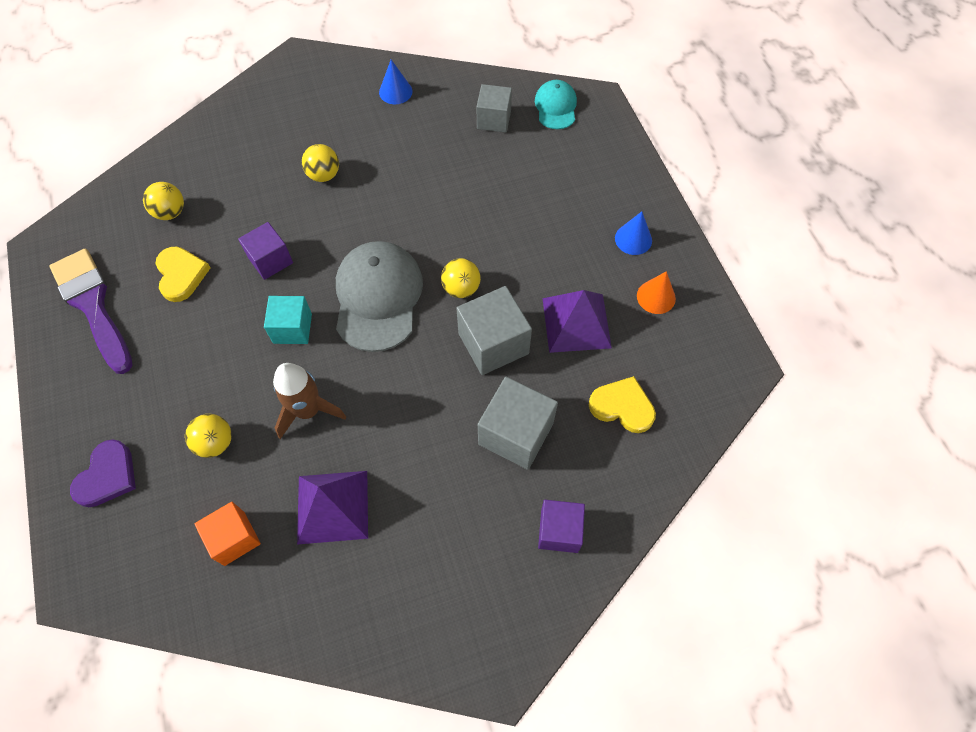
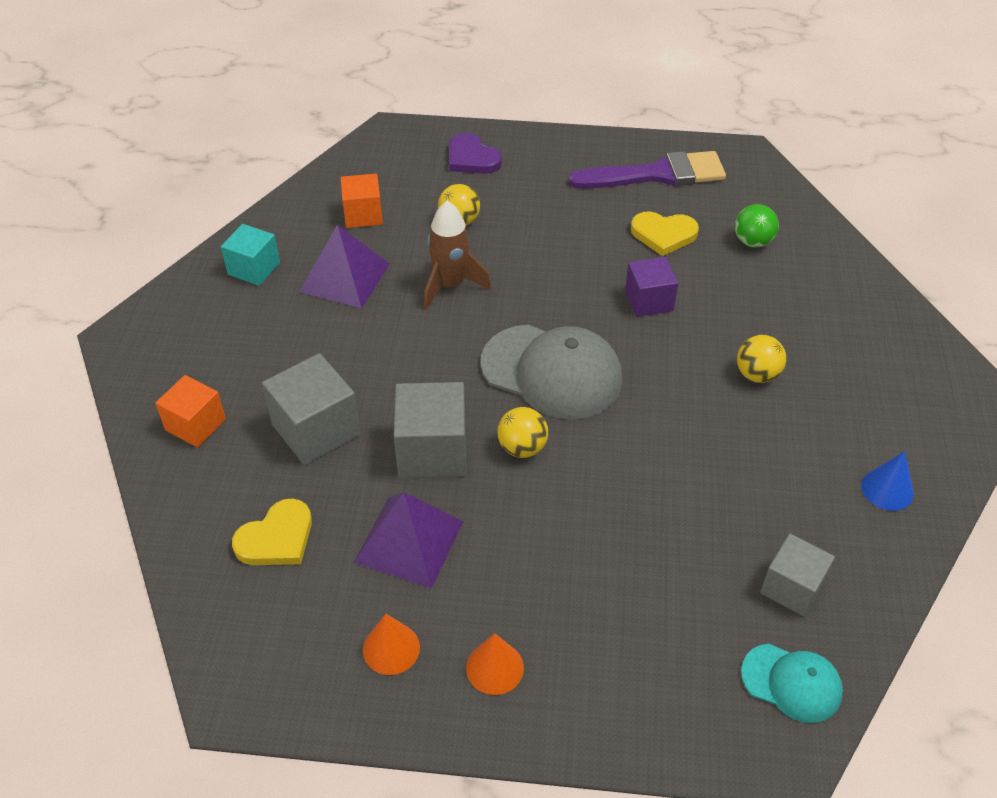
camera: 115 degrees right, 15 degrees down
(170, 212) = (752, 242): yellow ball -> green ball
(292, 328) = (551, 297): turquoise cube -> turquoise cube (254, 269)
(559, 531) = (195, 425): purple cube -> orange cube
(633, 239) = (494, 667): blue cone -> orange cone

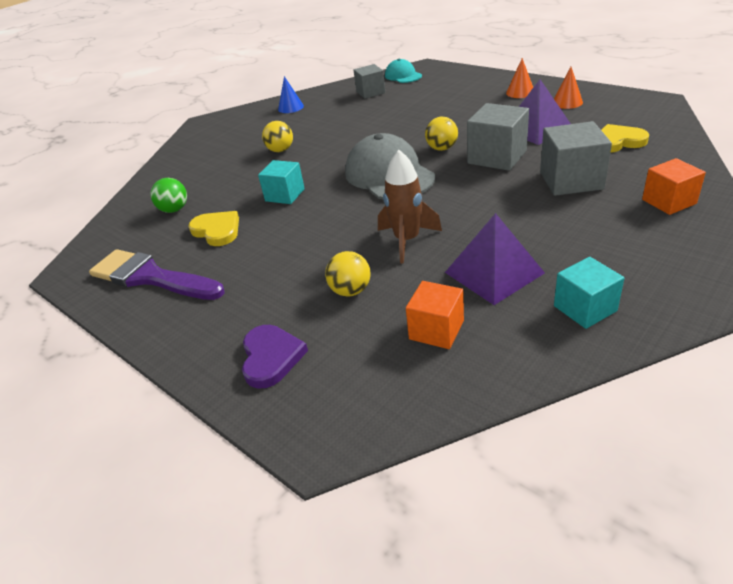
camera: 140 degrees left, 10 degrees down
(649, 301) = (285, 195): purple cube -> turquoise cube

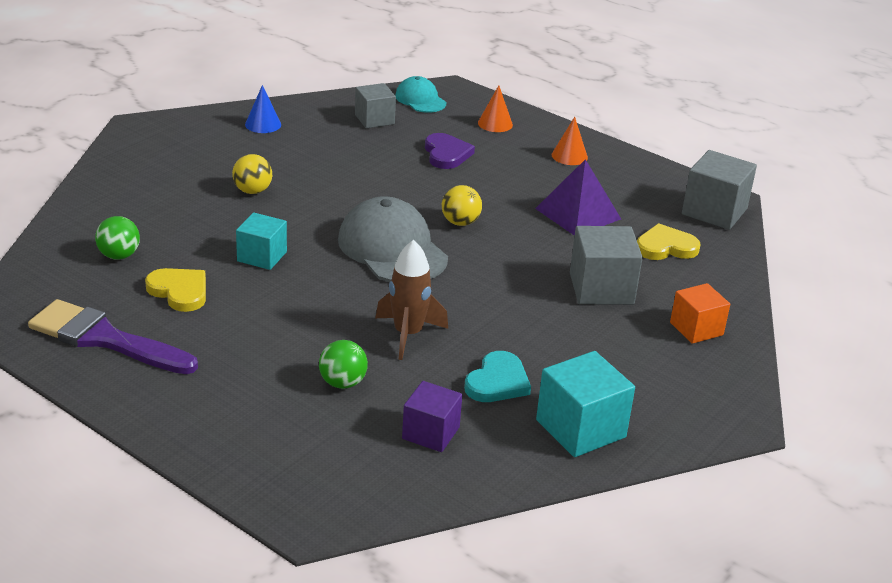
camera: 10 degrees left, 5 degrees down
(271, 357) = (257, 441): purple heart -> purple heart (446, 154)
(351, 291) = (342, 383): yellow ball -> green ball
(436, 330) = (431, 433): orange cube -> purple cube
(493, 272) = (497, 382): purple pyramid -> turquoise heart
(497, 157) = (524, 245): grey cube -> grey cube (714, 211)
(567, 102) = (623, 182): orange cone -> orange cone (495, 124)
(585, 308) = (580, 428): turquoise cube -> turquoise cube, size x1.51

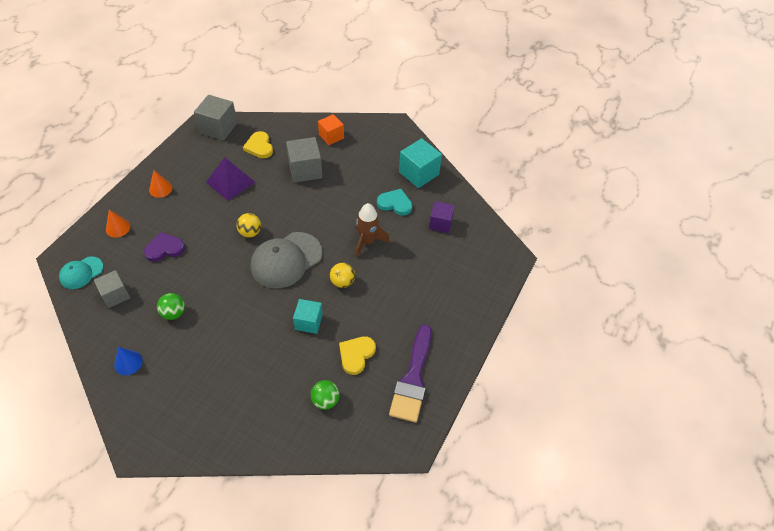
camera: 100 degrees left, 20 degrees up
(252, 191) = (229, 346): yellow ball -> yellow ball (342, 282)
(342, 383) = (415, 262): green ball -> green ball (174, 313)

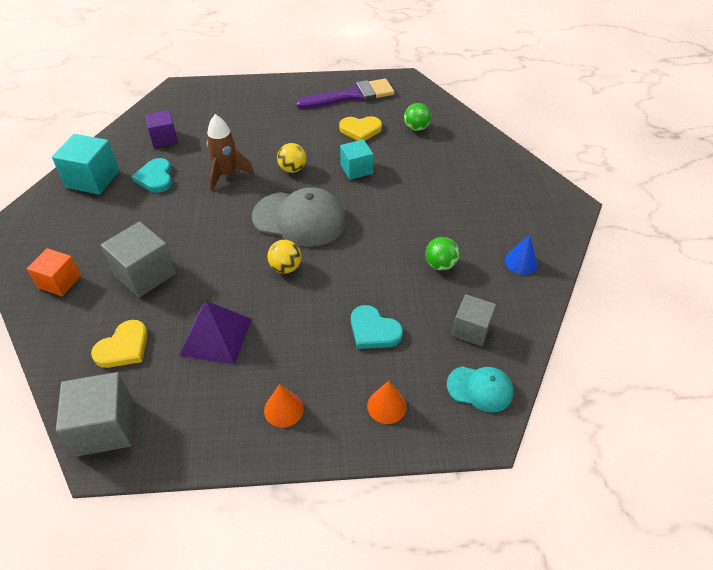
camera: 120 degrees left, 5 degrees down
(164, 248) = (373, 330): purple heart -> turquoise heart

